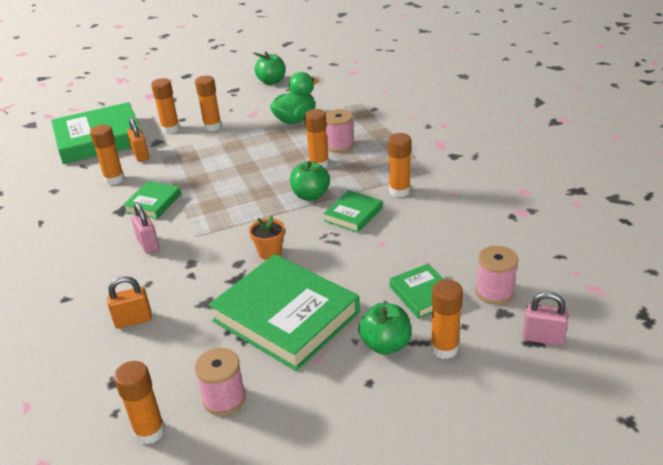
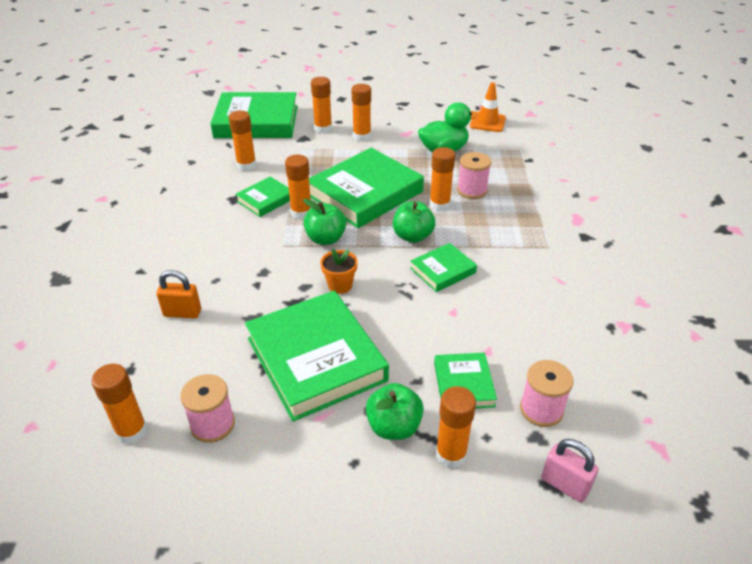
camera: 20 degrees right, 5 degrees up
(141, 155) = (282, 148): orange padlock -> none
(148, 244) = (238, 240): pink padlock -> none
(245, 173) = (365, 193): none -> green book
(271, 81) = (443, 103): green apple -> green apple (325, 239)
(320, 87) = (487, 122): none -> orange traffic cone
(399, 191) = (504, 259): orange glue stick -> orange glue stick (301, 213)

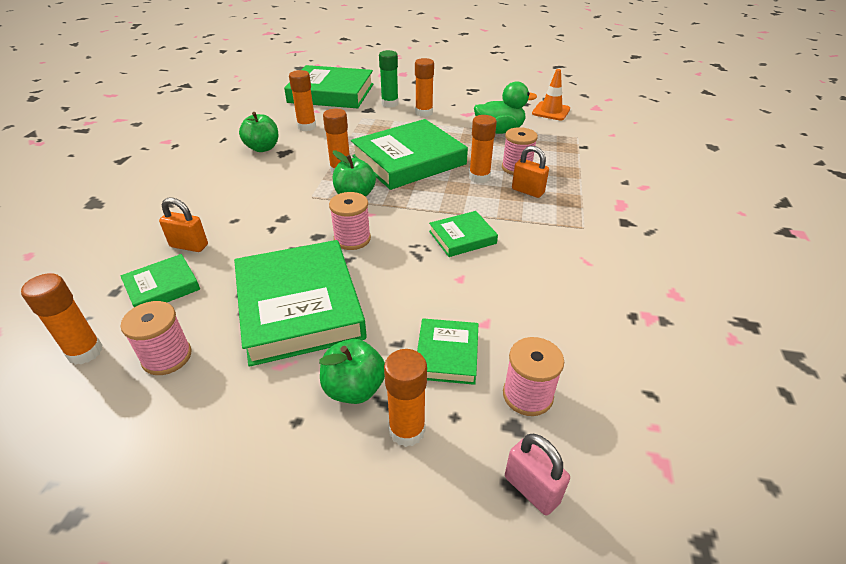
camera: 10 degrees right, 0 degrees up
(265, 200) = (312, 156): green book -> green book (162, 287)
(323, 129) = (390, 104): orange glue stick -> green glue stick
(340, 285) = (352, 239): orange flower pot -> pink spool
(412, 236) = (442, 202): green apple -> green apple (262, 148)
(489, 215) = (527, 191): none -> orange padlock

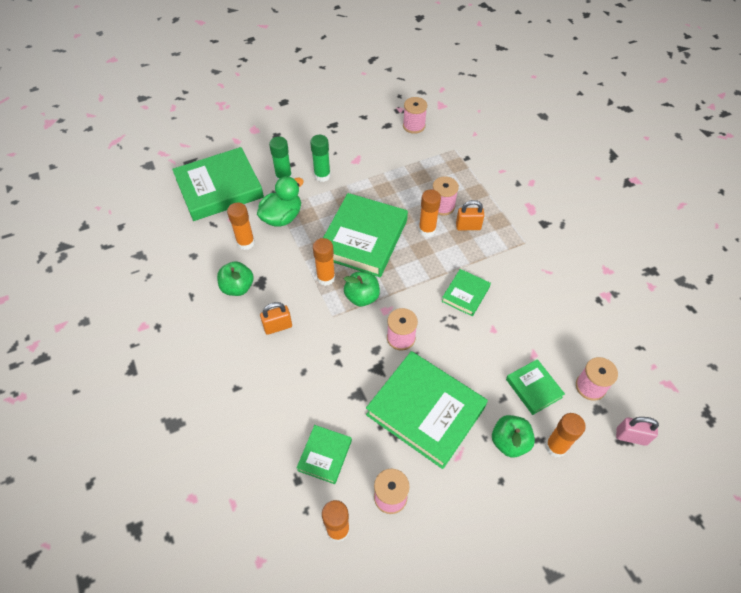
camera: 35 degrees left, 15 degrees up
(189, 246) = (300, 413): orange padlock -> orange padlock (278, 326)
(424, 113) = (322, 176): orange glue stick -> green glue stick
(499, 131) = (397, 169): green duck -> green duck (282, 217)
(551, 111) = (414, 126): orange traffic cone -> pink spool

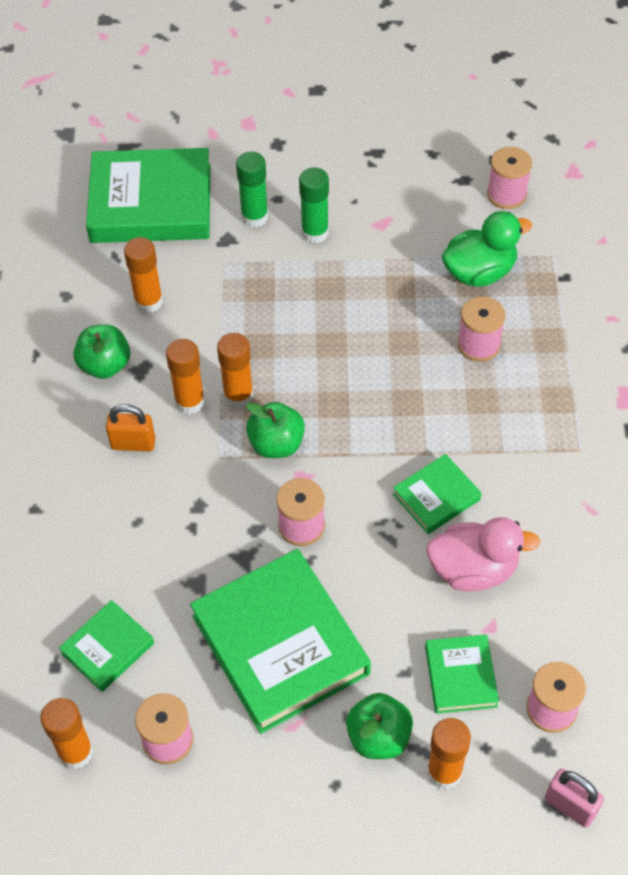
camera: 25 degrees right, 0 degrees up
(282, 217) = (221, 279): green duck -> green duck (479, 272)
(363, 238) = (326, 355): green book -> none
(427, 230) = (432, 375): orange glue stick -> orange glue stick (190, 402)
(468, 226) = (501, 392): orange padlock -> none
(507, 326) = (473, 570): none -> pink duck

